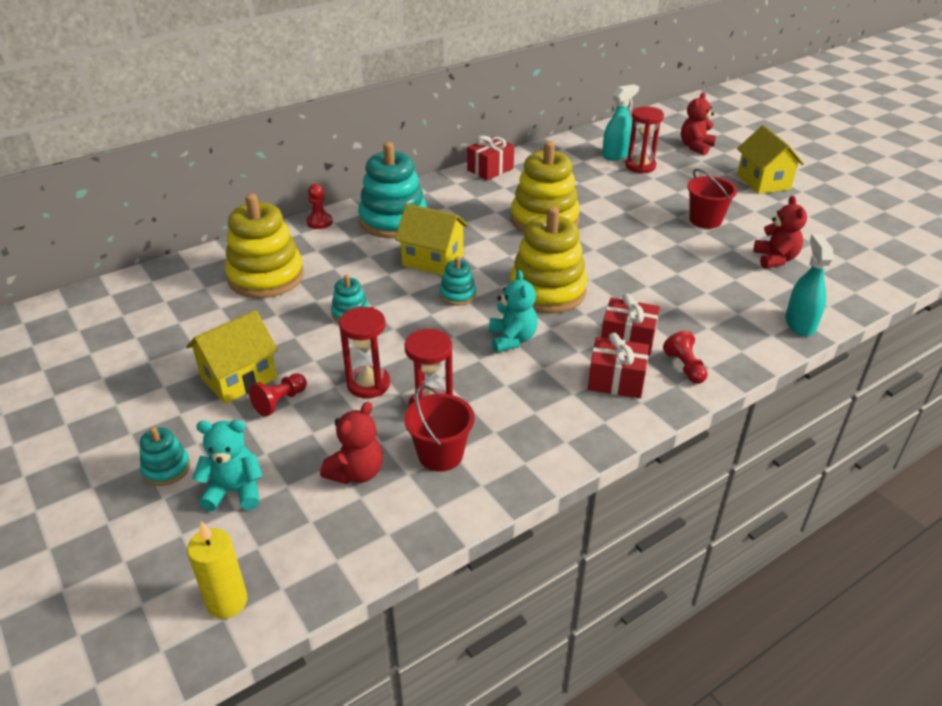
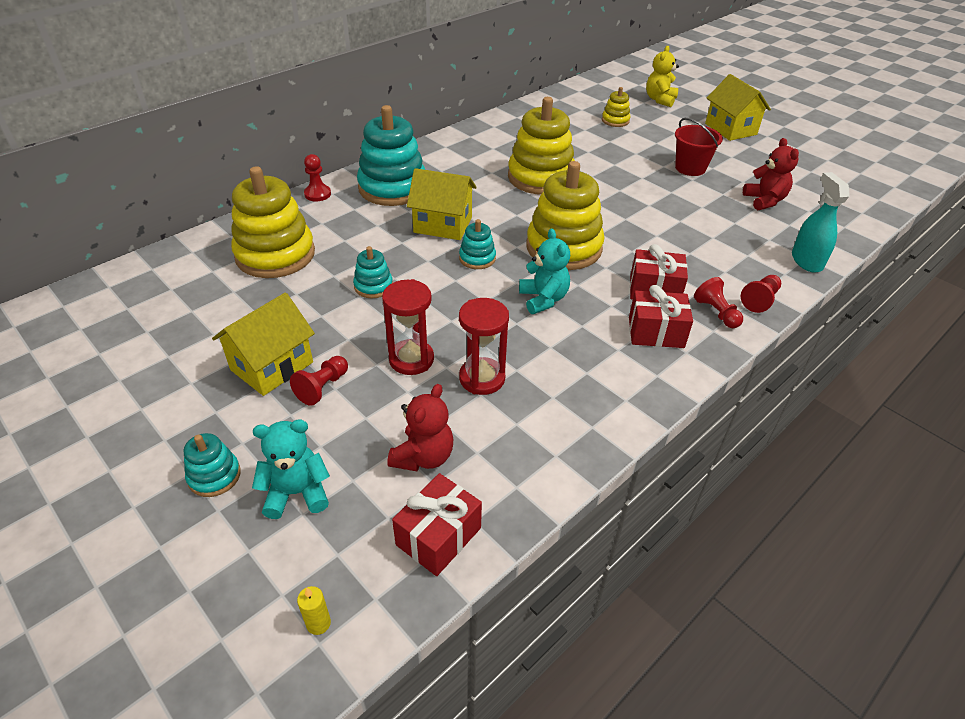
camera: 10 degrees left, 5 degrees up
(227, 602) = (318, 623): yellow candle -> yellow candle, size x0.54
(440, 454) = (505, 427): red bucket -> none
(490, 169) = (474, 131): red gift -> red gift (438, 536)
(616, 155) = (589, 111): turquoise spray bottle -> none
(640, 166) = (615, 121): red hourglass -> yellow stacking toy
(695, 147) = (660, 100): red teddy bear -> yellow teddy bear
(735, 359) = (760, 300): none -> red pawn

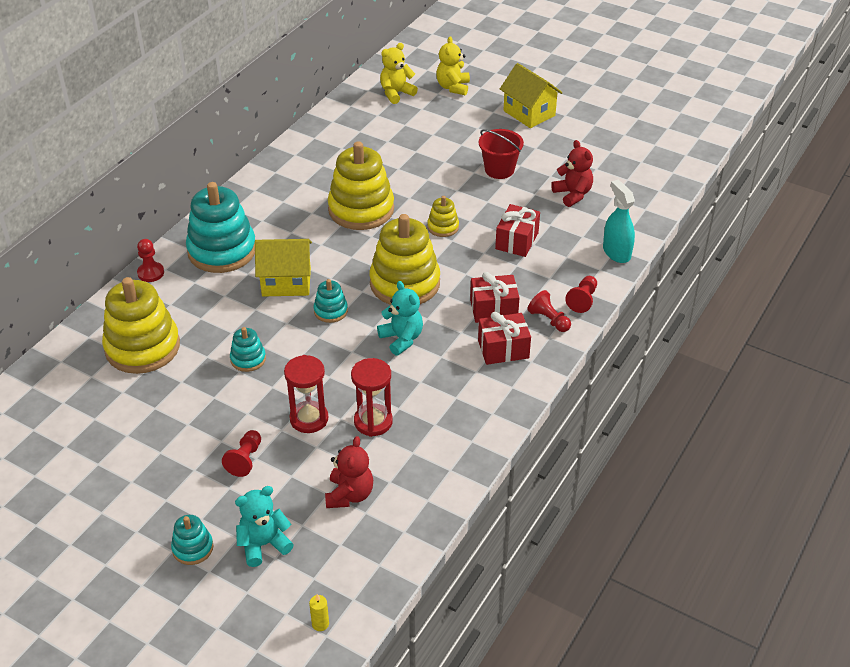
camera: 15 degrees left, 0 degrees up
(272, 366) = (193, 451): yellow house -> none
(438, 536) = (382, 548): red gift -> red gift (517, 241)
(604, 97) = (396, 93): none -> yellow teddy bear
(615, 121) = (415, 124): yellow stacking toy -> yellow stacking toy (443, 227)

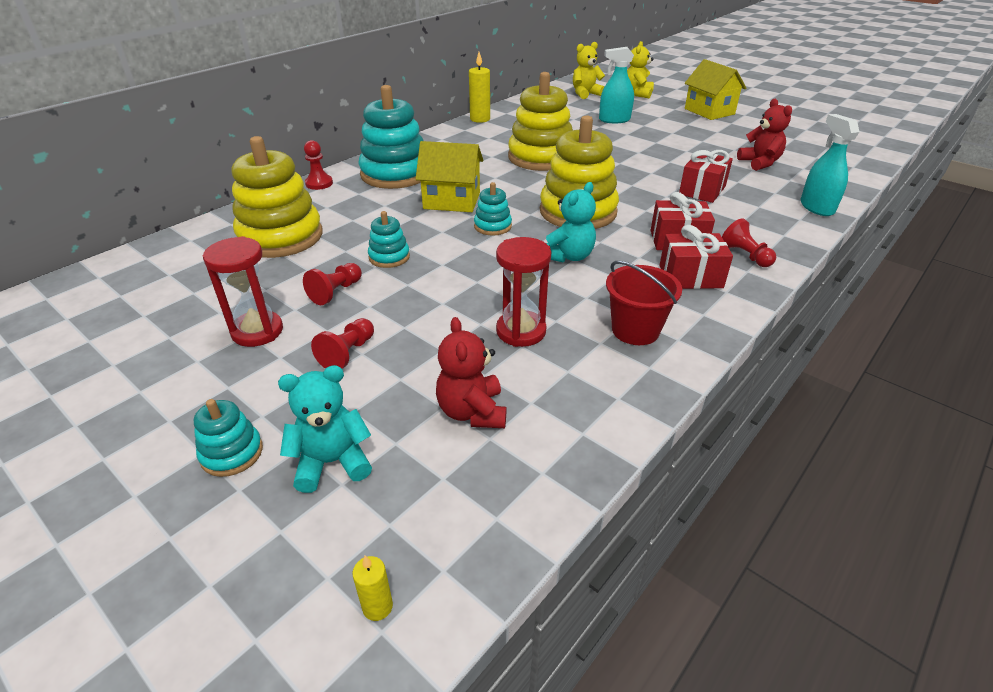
camera: 10 degrees right, 5 degrees down
(288, 152) = (480, 119): none -> yellow candle
(309, 419) = (441, 319): red hourglass -> red hourglass (257, 331)
(349, 495) = (472, 412): red teddy bear -> red teddy bear turned 150 degrees clockwise
(402, 339) = (568, 256): turquoise teddy bear -> turquoise teddy bear turned 60 degrees clockwise
(430, 139) = (614, 120): none -> turquoise spray bottle
(443, 227) = (622, 175): yellow stacking toy -> none
(499, 170) = (681, 142): red bucket -> red bucket (635, 330)
(582, 300) = (784, 242): red pawn -> red pawn (336, 292)

